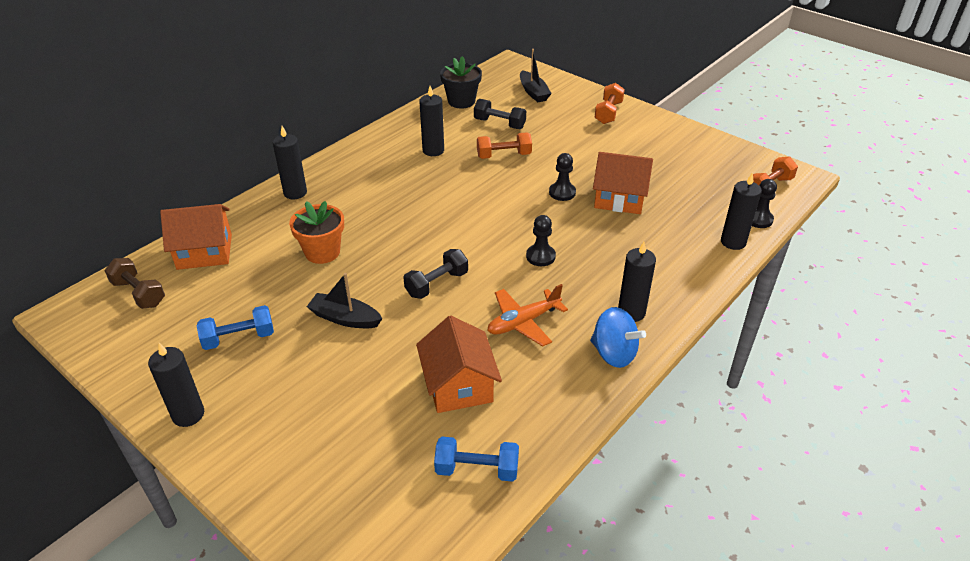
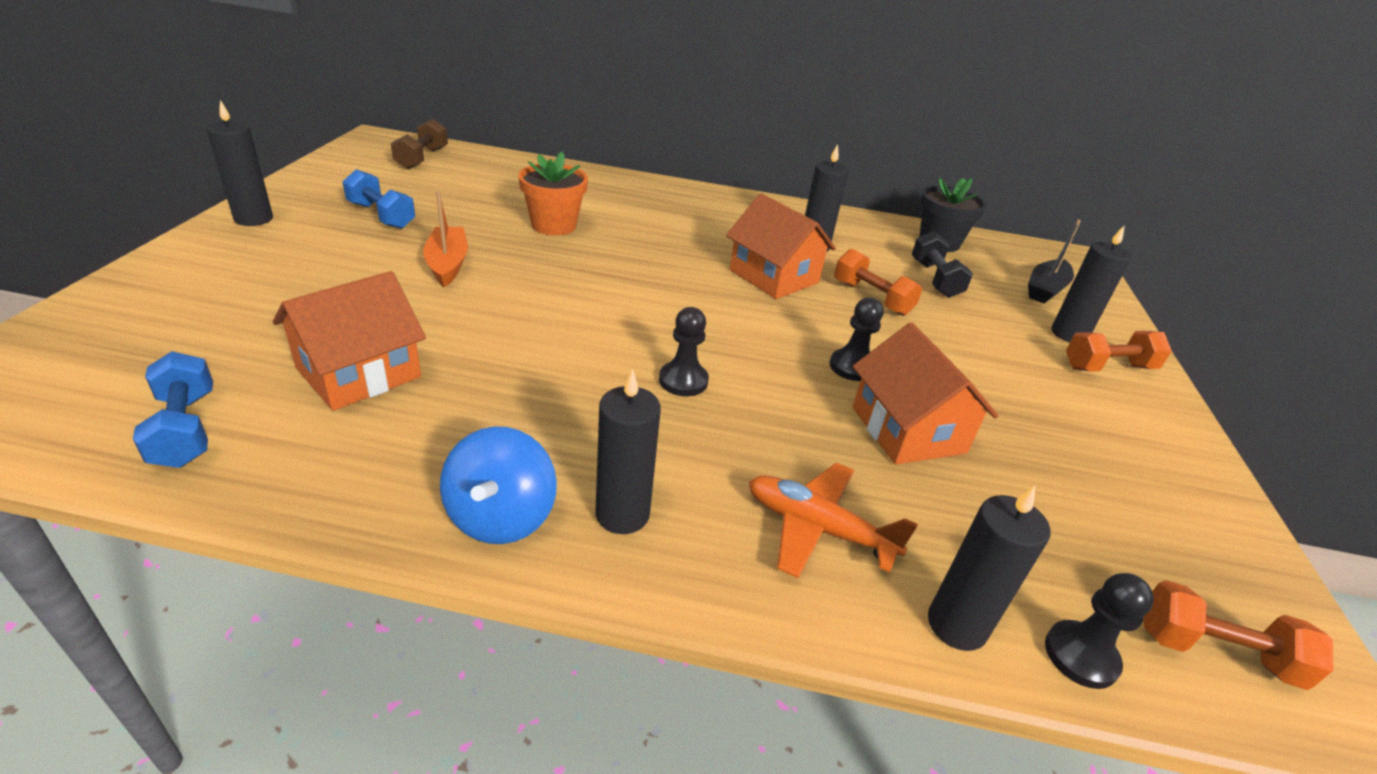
camera: 55 degrees right, 5 degrees down
(204, 252) = (505, 170): orange house -> orange house (774, 276)
(295, 193) = (640, 189): black candle -> black candle (1069, 334)
(345, 318) = (447, 264): black boat -> orange boat
(437, 284) = (553, 309): black dumbbell -> none
(523, 322) = (522, 399): orange plane -> orange plane (818, 528)

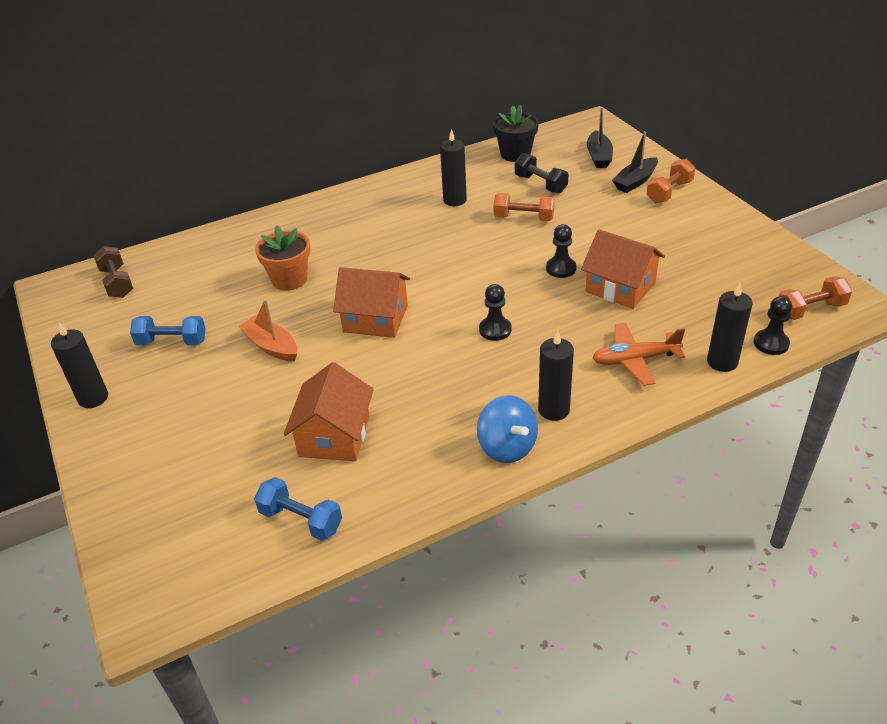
camera: 30 degrees left, 5 degrees up
(774, 276) = (459, 236): orange house -> orange house (375, 319)
(1069, 334) = (635, 181): black candle -> black boat

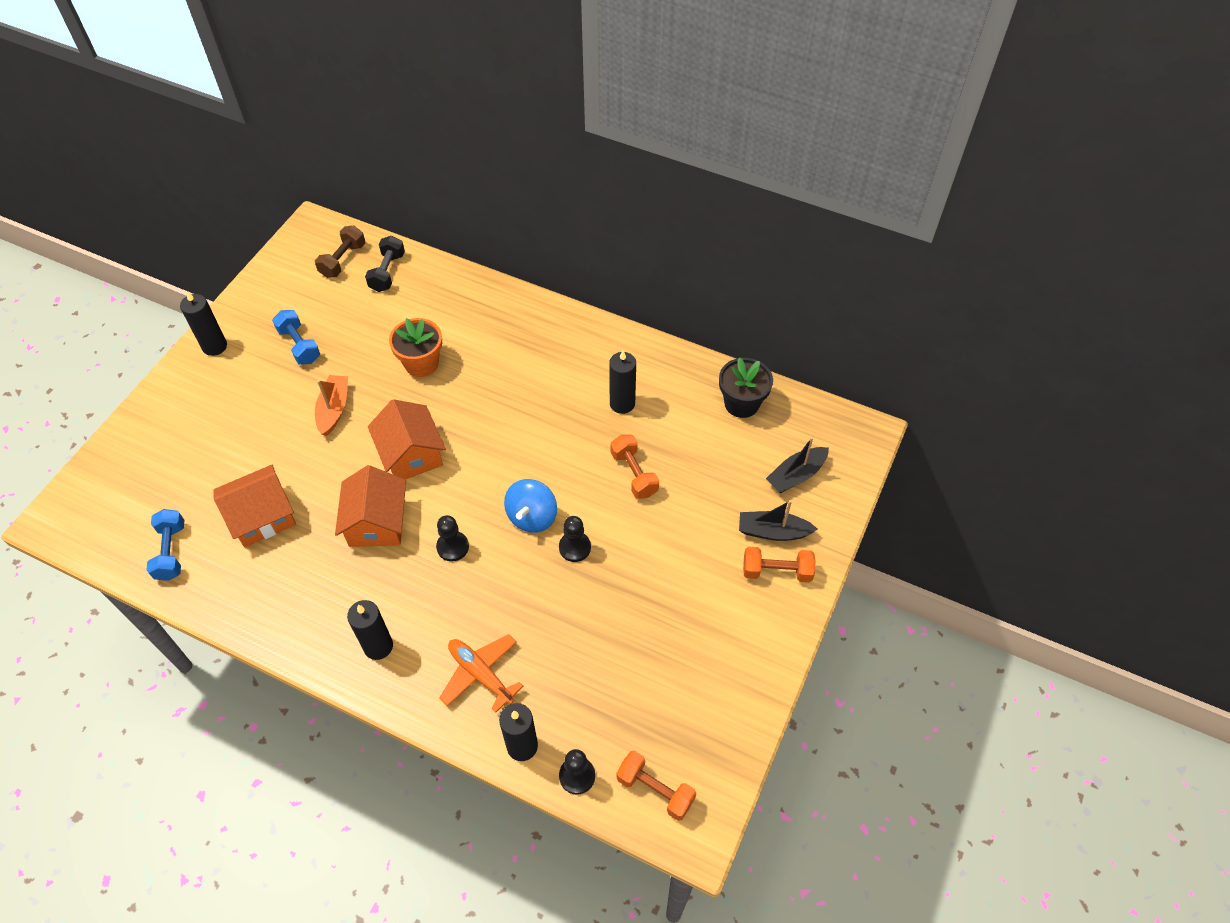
camera: 50 degrees right, 15 degrees up
(507, 447) = (316, 637): blue spinning top -> blue spinning top (532, 516)
(540, 184) = (703, 454): black dumbbell -> black dumbbell (387, 272)
(620, 287) = (579, 610): orange house -> orange house (377, 522)

